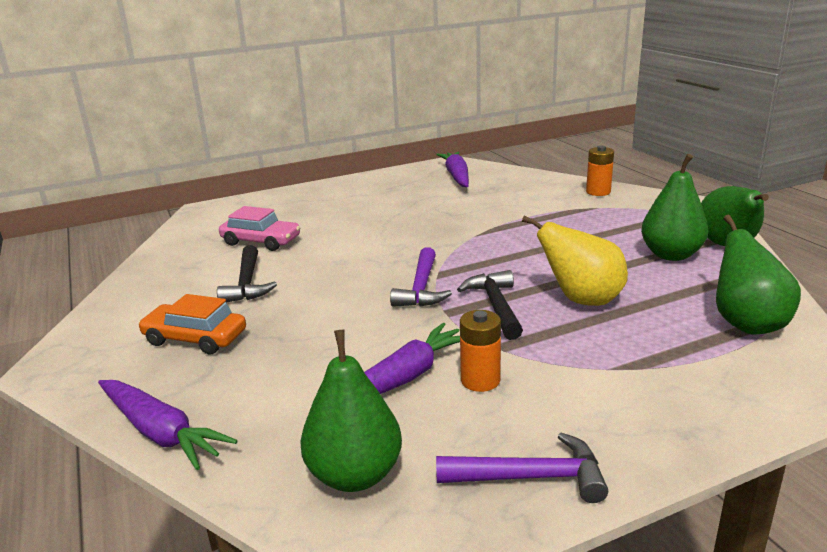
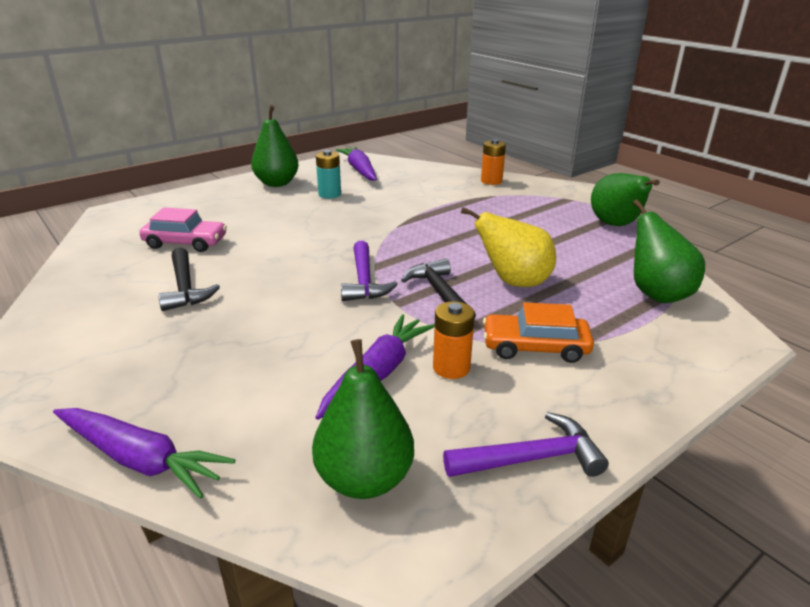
camera: 15 degrees left, 5 degrees up
(195, 338) = (147, 351): orange car -> orange car (535, 347)
(416, 200) = (329, 194): none -> turquoise battery
(671, 255) = (573, 236): green pear -> green pear (277, 183)

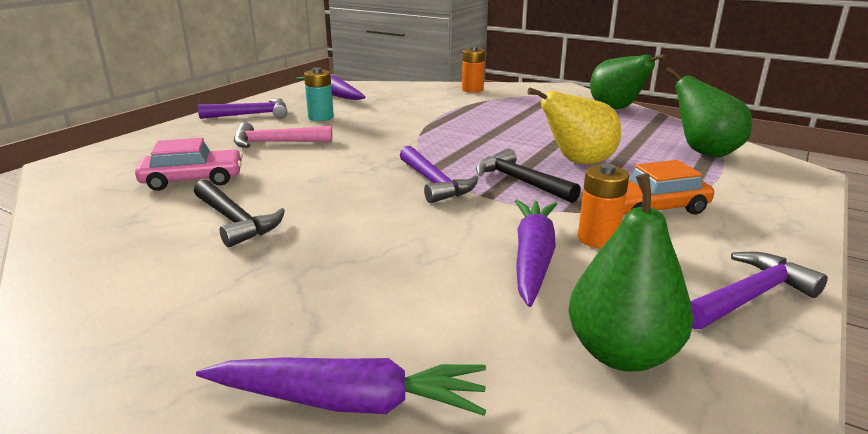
camera: 20 degrees left, 5 degrees down
(273, 216) = (276, 142): none -> pink hammer
(277, 183) = (251, 115): green pear -> purple hammer

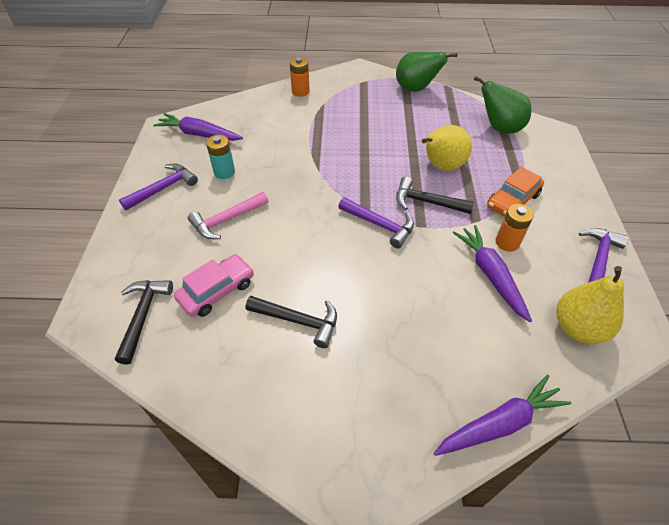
camera: 30 degrees left, 25 degrees up
(106, 176) = (143, 316): none -> black hammer
(621, 353) = (578, 328): green pear -> yellow pear

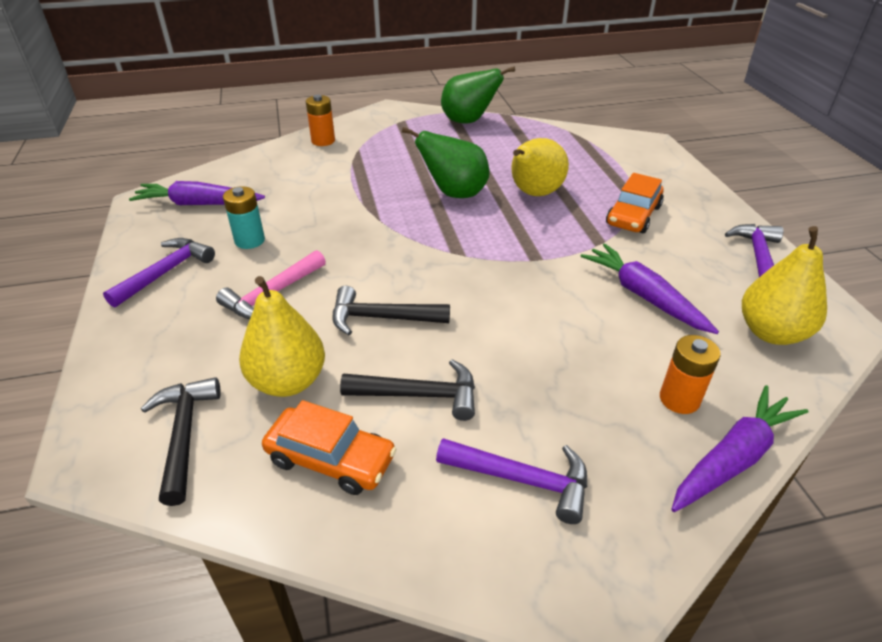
camera: 15 degrees left, 10 degrees down
(217, 291) = (288, 381): pink car -> yellow pear
(226, 355) = (330, 459): none -> orange car
(379, 225) = (483, 266): purple hammer -> purple hammer (522, 480)
(427, 202) = (532, 232): black hammer -> black hammer (382, 318)
(499, 128) = (584, 147): green pear -> green pear (454, 194)
(507, 242) = (647, 259): orange battery -> orange battery (679, 399)

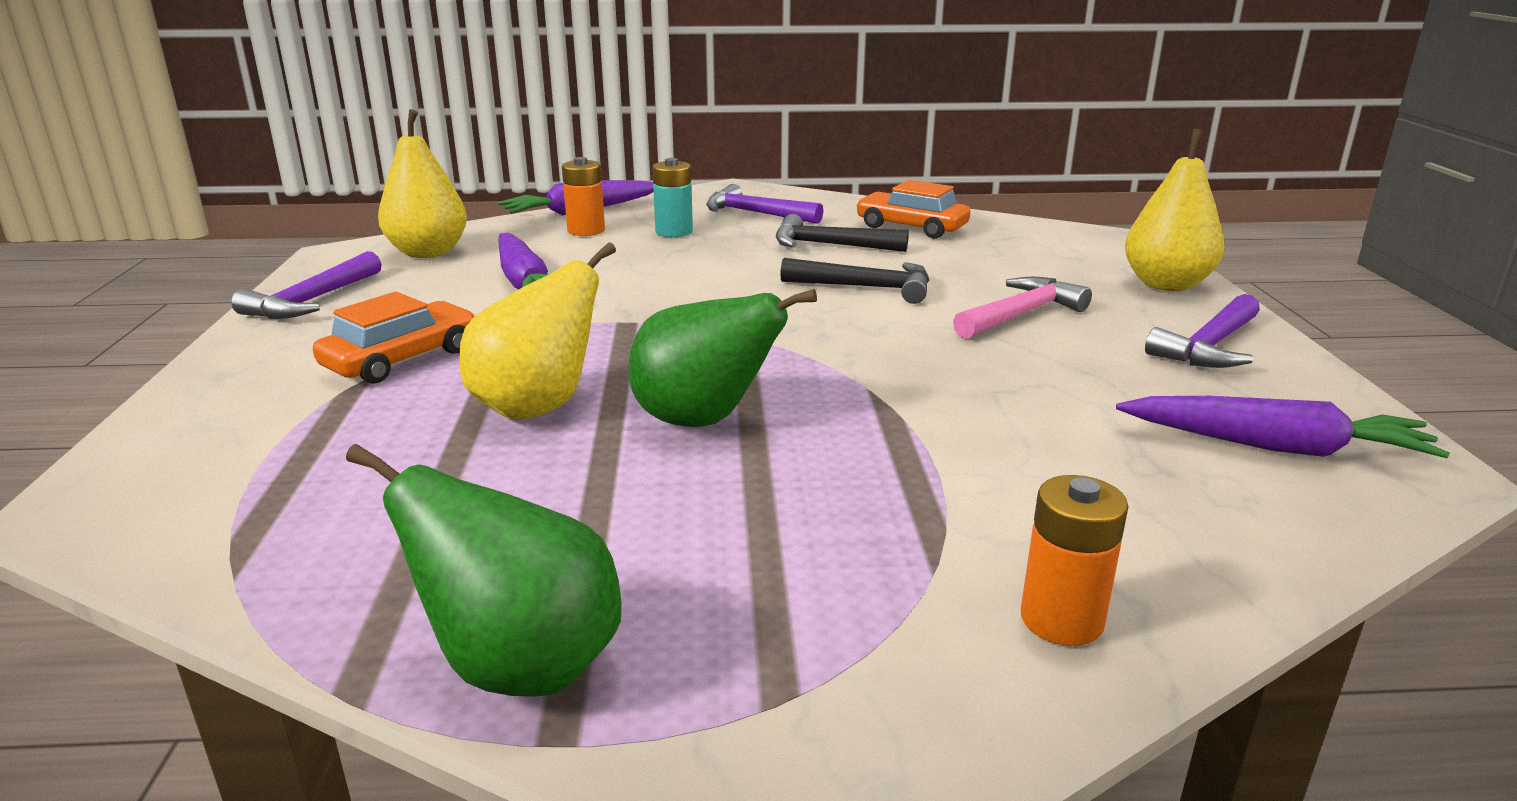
camera: 170 degrees left, 15 degrees down
(184, 435) = (1050, 242): black hammer -> none
(250, 240) = (1103, 375): turquoise battery -> turquoise battery (674, 232)
(288, 381) = (966, 259): yellow pear -> yellow pear (1166, 285)

